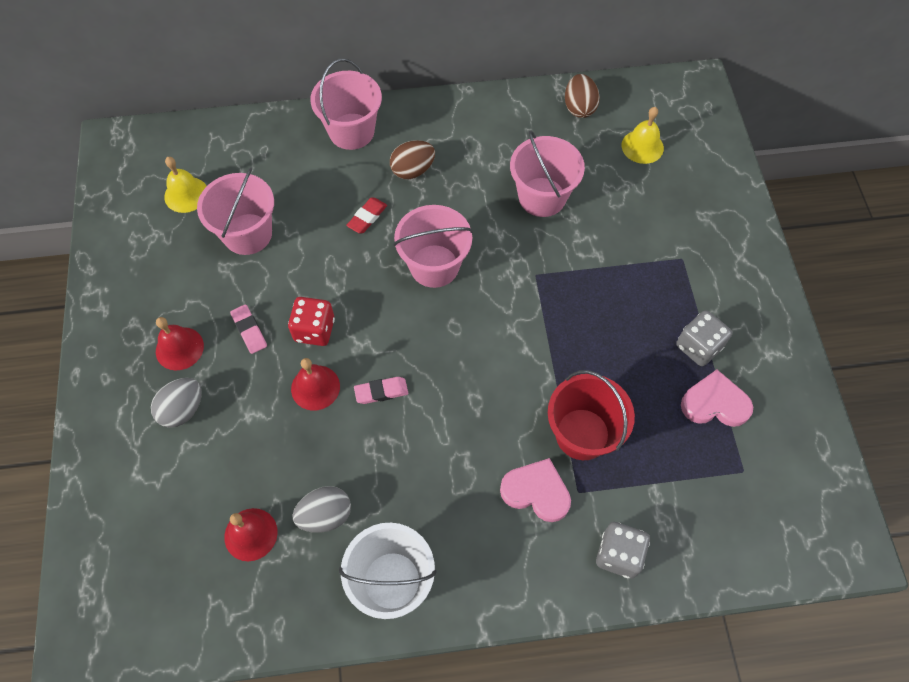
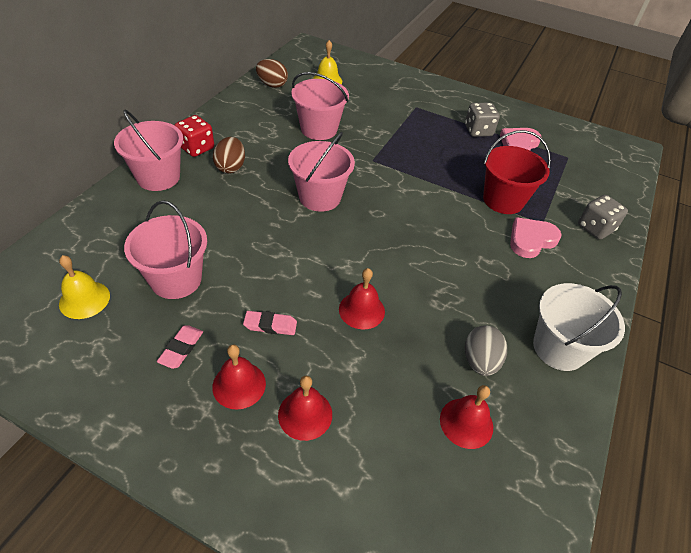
camera: 60 degrees left, 15 degrees down
(183, 409) = (305, 414): grey egg -> red bell
(314, 330) = (310, 285): red dice -> red dice (196, 148)
(367, 217) = (242, 207): red eraser -> none
(381, 392) = (397, 274): pink eraser -> pink eraser (181, 348)

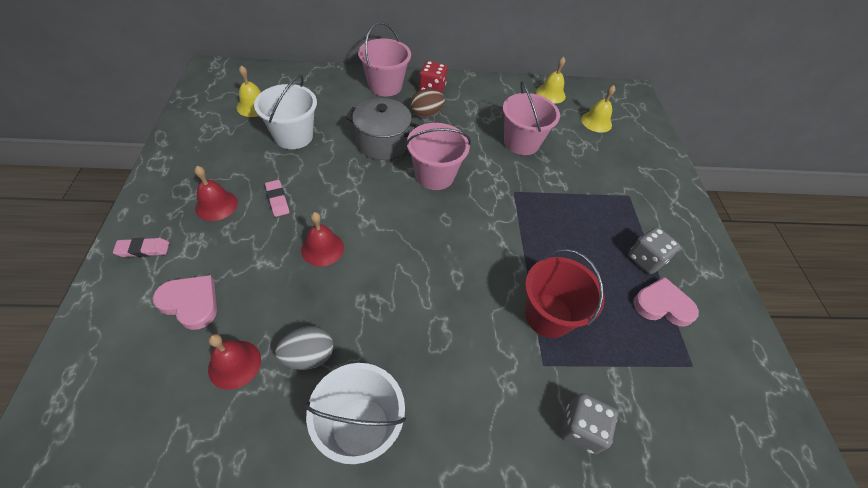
camera: 60 degrees right, 5 degrees up
(176, 279) = (293, 136): pink bucket -> white bucket
(181, 348) = (235, 164): pink eraser -> pink eraser (143, 249)
(247, 213) = (382, 142): none -> grey pot
(272, 85) = (550, 94): brown egg -> yellow bell
(305, 414) = (204, 251): red bell -> none
(531, 240) = (505, 360): pink heart -> pink heart (190, 303)

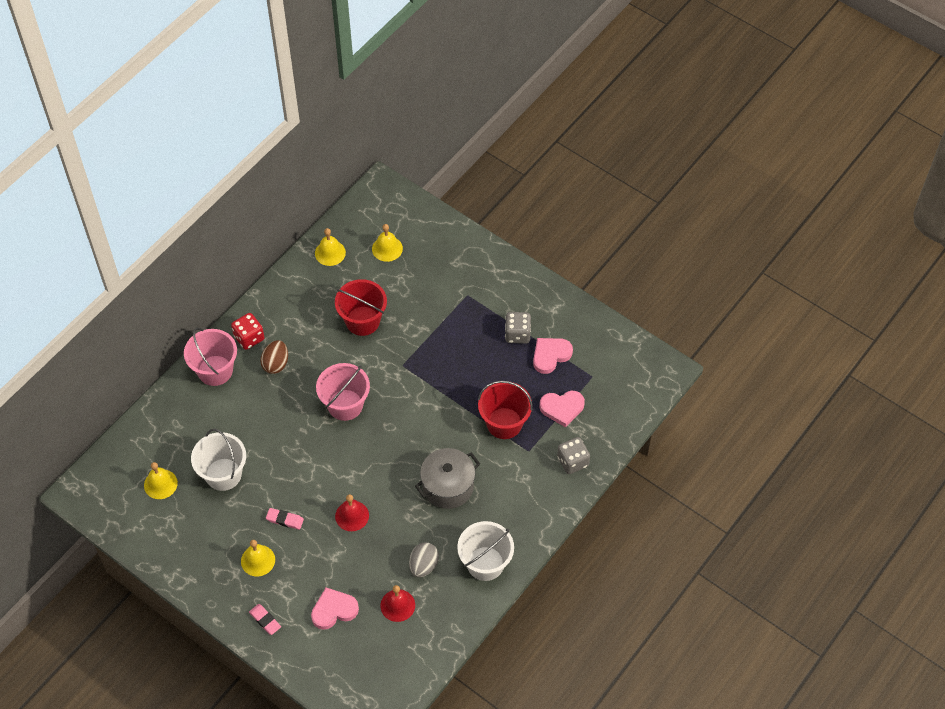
camera: 45 degrees left, 5 degrees up
(143, 249) = (265, 620): pink eraser -> pink eraser turned 75 degrees counterclockwise
(216, 205) = (258, 560): red bell -> yellow bell
(382, 142) = (282, 417): grey pot -> grey pot (448, 486)
(521, 142) = (362, 321): pink bucket -> red bucket
(625, 362) = (562, 408): none -> pink heart

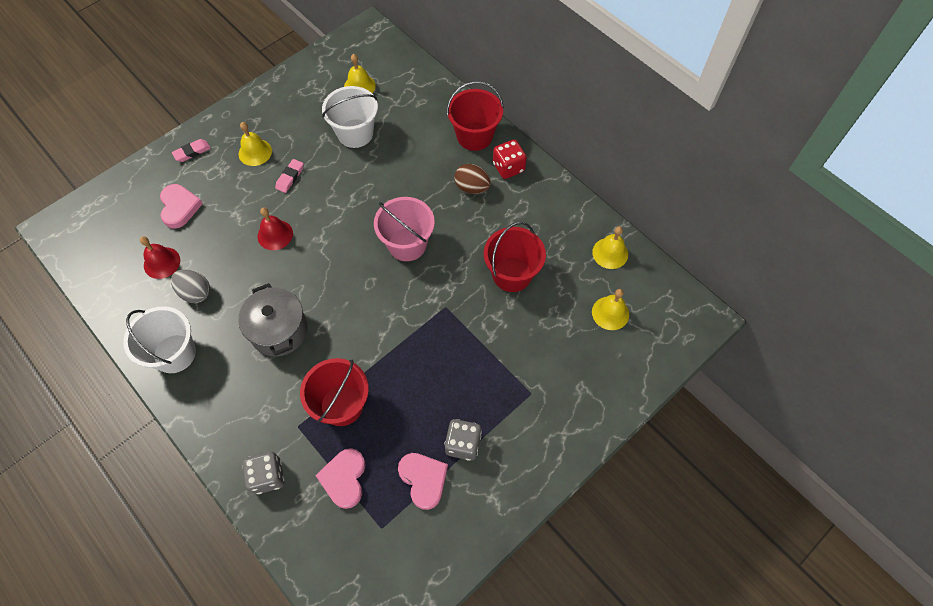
camera: 100 degrees right, 5 degrees up
(215, 370) = (474, 136): pink bucket -> red bucket

